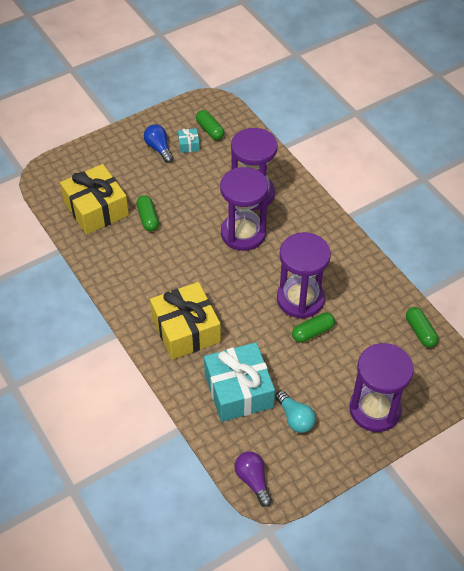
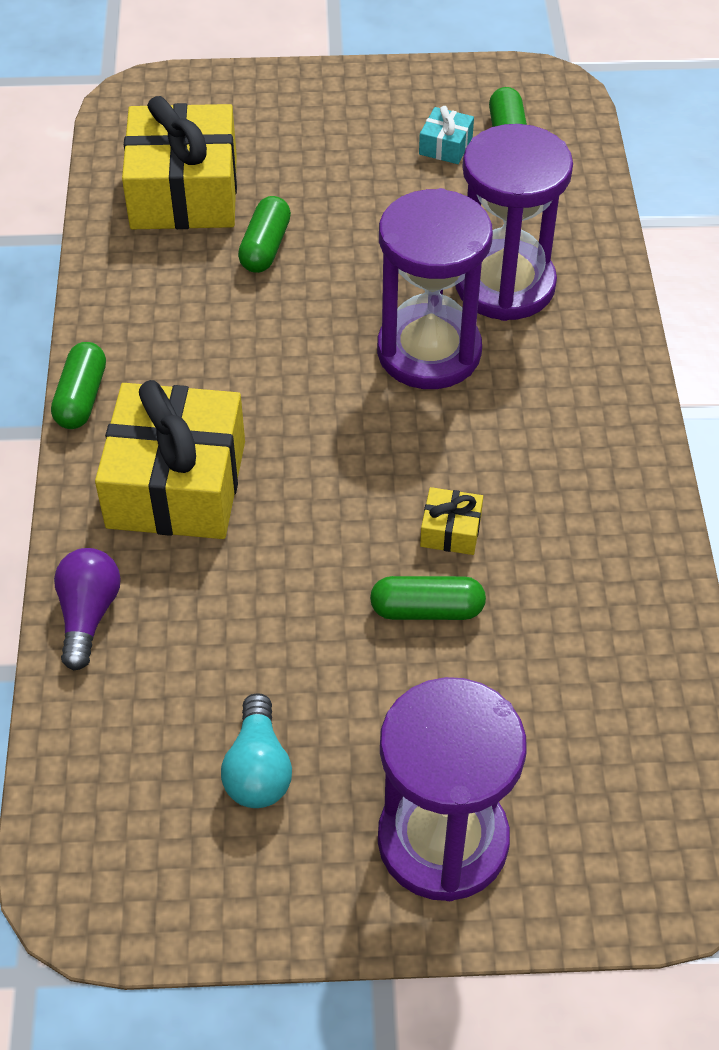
camera: 30 degrees right, 0 degrees up
(159, 148) = (383, 131): blue light bulb -> none
(238, 390) = (187, 653): turquoise gift -> none
(253, 480) = (76, 852): purple light bulb -> purple light bulb (88, 615)
(300, 299) = (450, 530): purple hourglass -> yellow gift
(420, 332) = (668, 723): green capsule -> green capsule (81, 397)

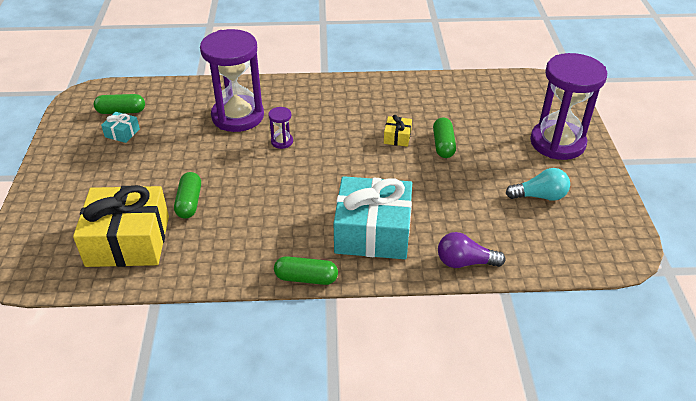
camera: 90 degrees left, 10 degrees down
(176, 484) = (373, 232): yellow gift -> turquoise gift
(265, 247) = (189, 202): green capsule -> green capsule turned 75 degrees clockwise
(429, 351) = (282, 142): purple hourglass -> purple hourglass, size x0.41

